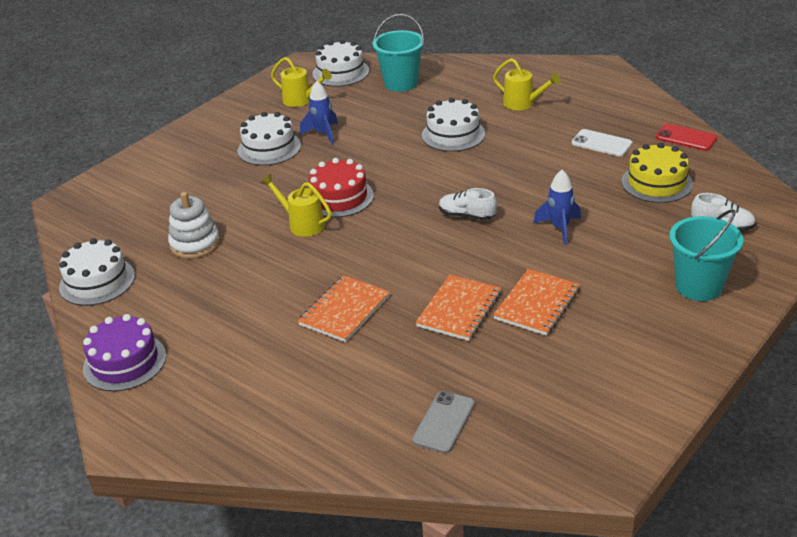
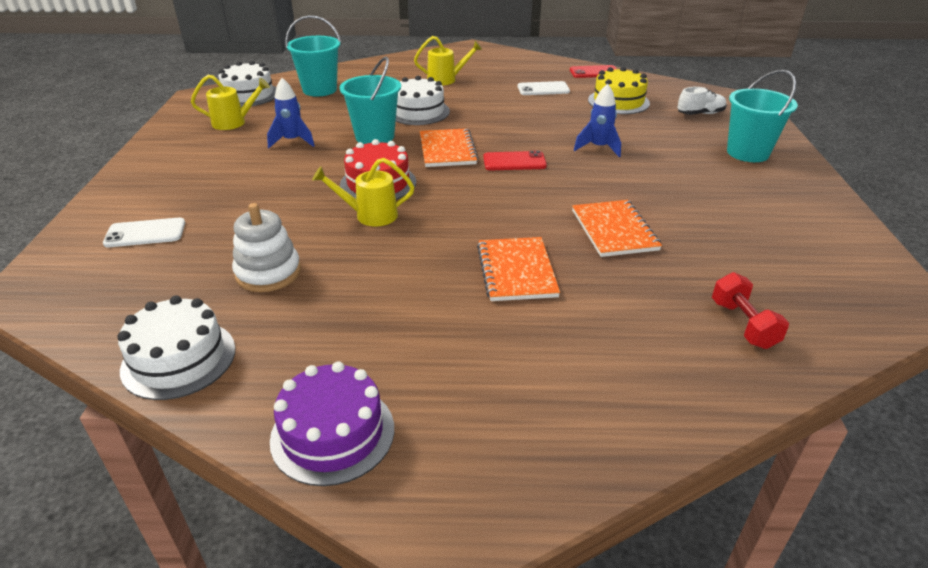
camera: 40 degrees left, 0 degrees up
(157, 184) = (145, 233): none -> white phone
(269, 148) = (248, 166): white cake -> none
(387, 150) = (375, 137): none -> turquoise bucket
(444, 422) = (743, 324): grey phone -> red dumbbell
(467, 216) = (514, 162): white shoe -> red phone
(537, 304) = (665, 203): orange notebook -> orange notebook (447, 150)

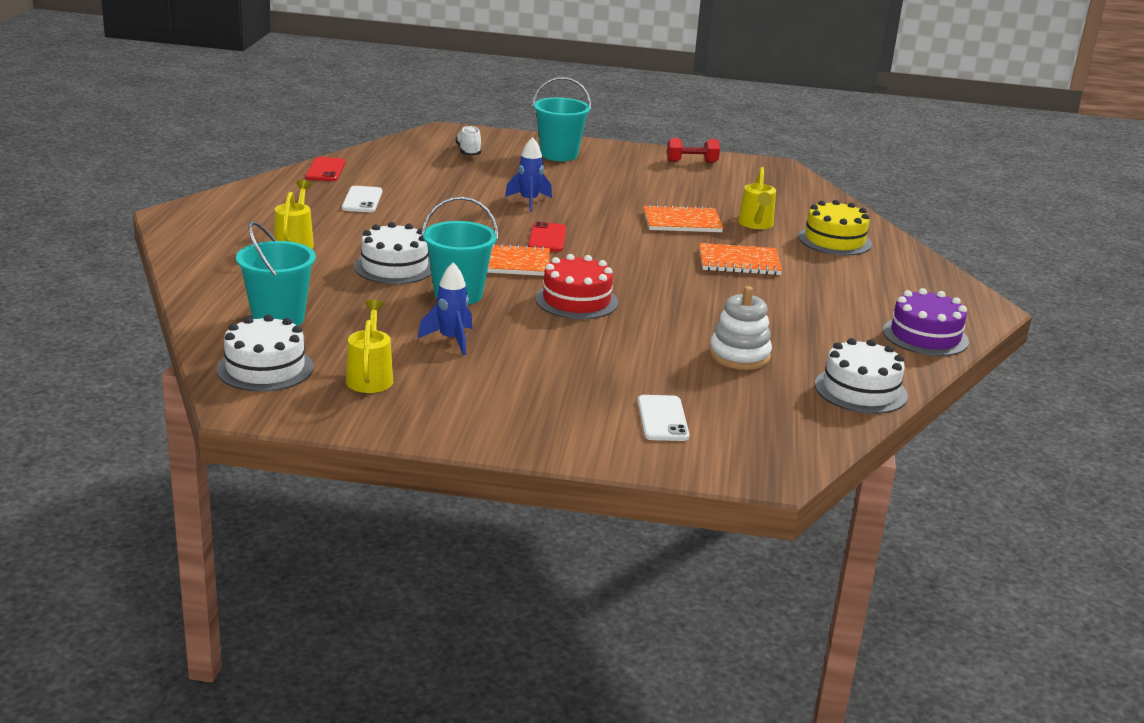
camera: 85 degrees left, 10 degrees down
(369, 215) = (642, 308): yellow watering can -> yellow watering can (756, 225)
(618, 102) = (420, 175): yellow cake -> yellow cake (834, 240)
(743, 324) = (802, 209): red dumbbell -> red dumbbell (691, 162)

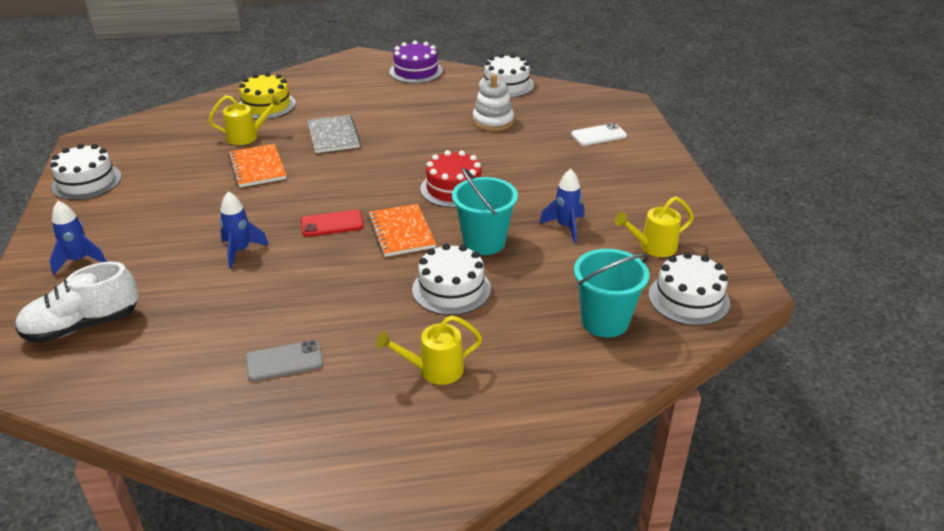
camera: 105 degrees left, 10 degrees up
(325, 170) = (188, 426): red phone -> none
(362, 200) = (284, 361): white phone -> grey phone
(468, 152) = (83, 326): white shoe -> white shoe, size x1.64
(559, 155) = (79, 261): turquoise bucket -> blue rocket
(691, 162) = (86, 181): red dumbbell -> white cake
(739, 262) = (333, 136): orange notebook -> grey notebook

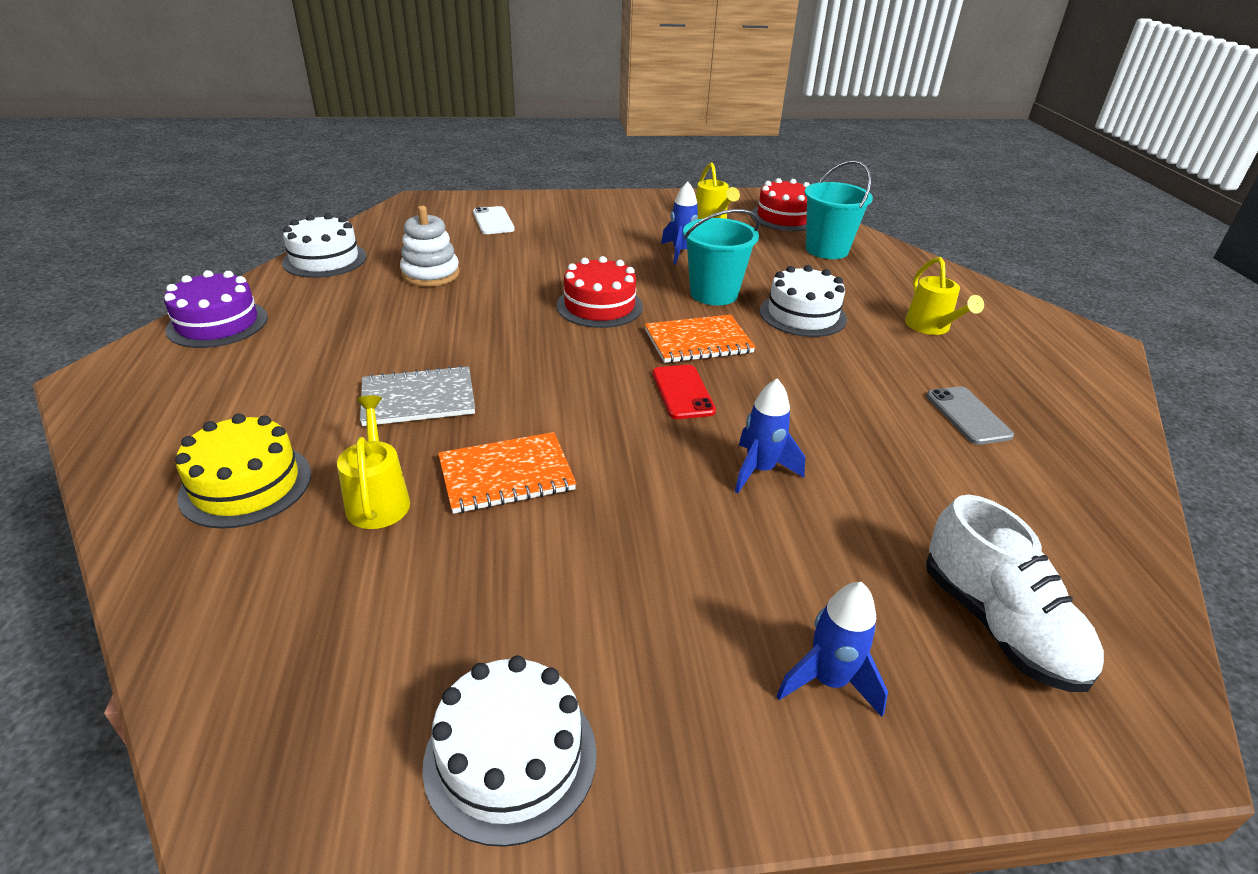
camera: 90 degrees left, 0 degrees up
(688, 299) = (784, 217): white cake -> red cake

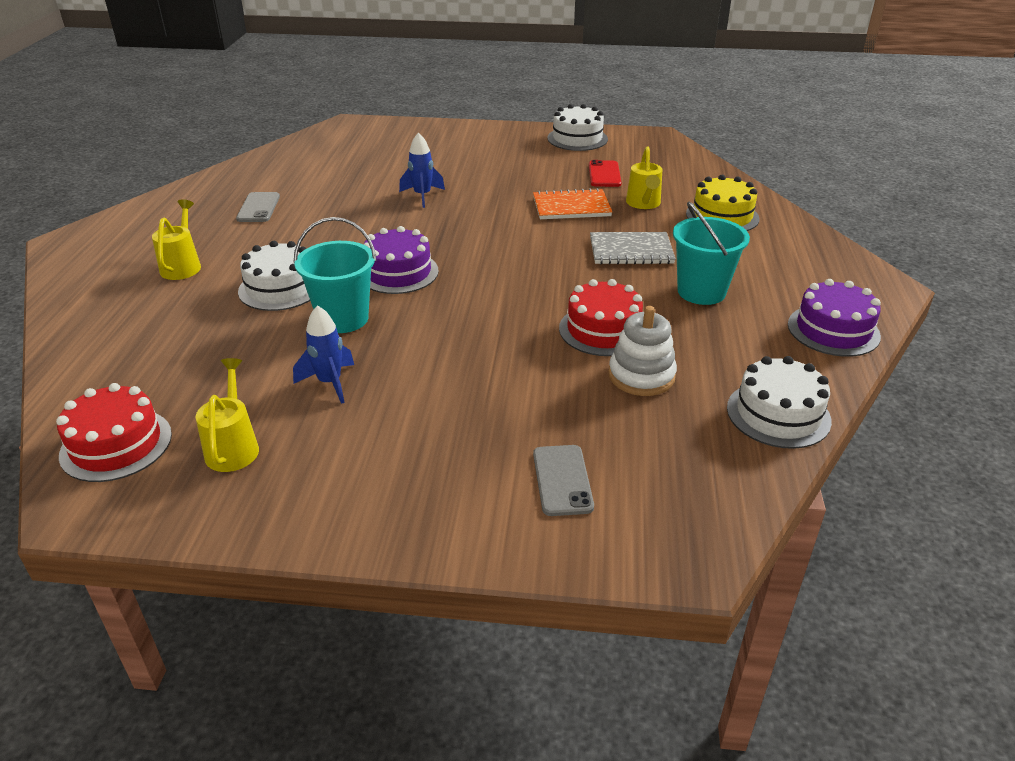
camera: 165 degrees left, 0 degrees up
(493, 221) = (562, 480): white phone -> grey phone
(599, 306) = (467, 315): red cake -> red cake (603, 330)
(682, 392) = (438, 238): red phone -> red phone (604, 174)
(698, 341) = (398, 272): orange notebook -> purple cake
(826, 250) = (145, 370): turquoise bucket -> turquoise bucket (701, 292)
(828, 681) = (453, 140): blue rocket -> none
(998, 625) = (367, 144): white shoe -> none

